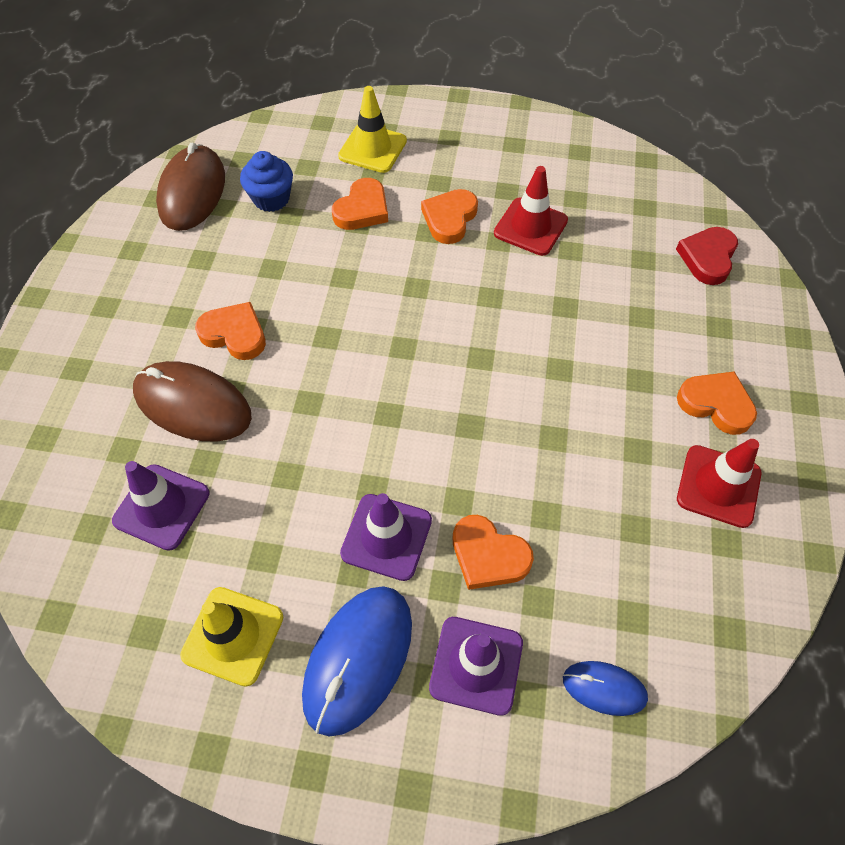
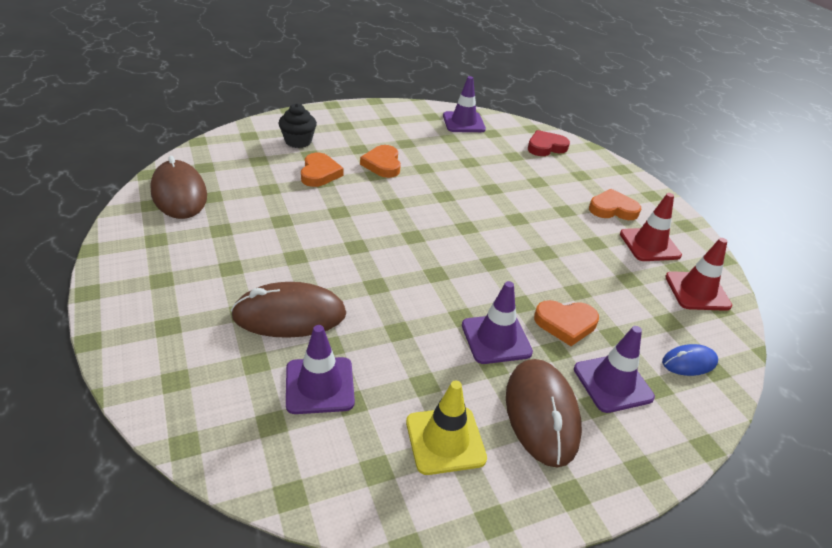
camera: 35 degrees left, 20 degrees down
(234, 334) = (286, 264): orange heart -> none
(271, 199) = (247, 183): blue cupcake -> none
(358, 659) = (541, 413): blue mouse -> brown mouse
(372, 149) = (298, 141): yellow traffic cone -> black cupcake
(530, 227) = (436, 156): red traffic cone -> red traffic cone (697, 291)
(617, 176) = (463, 122): none -> purple traffic cone
(707, 258) = (546, 147): red heart -> red heart turned 75 degrees clockwise

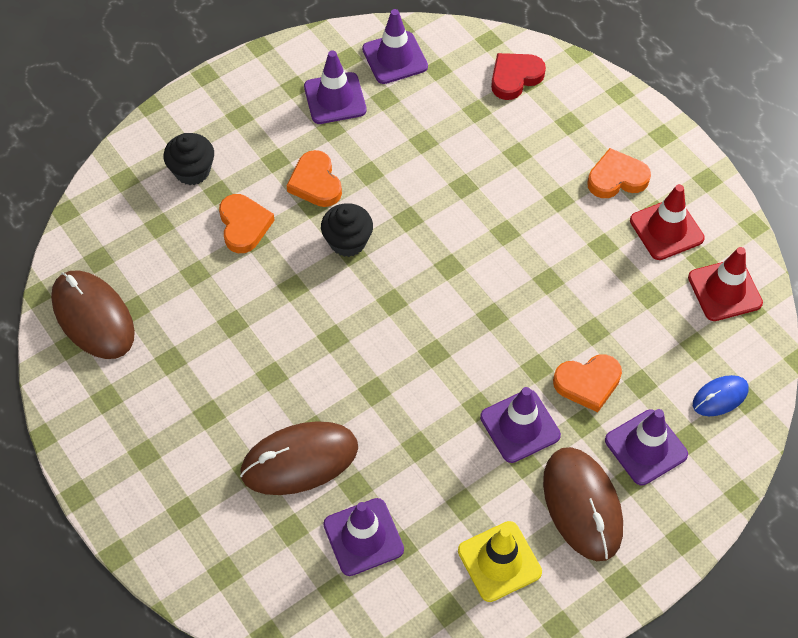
camera: 10 degrees left, 20 degrees up
(392, 197) = (347, 241): none -> black cupcake
(414, 131) = (335, 98): none -> purple traffic cone

